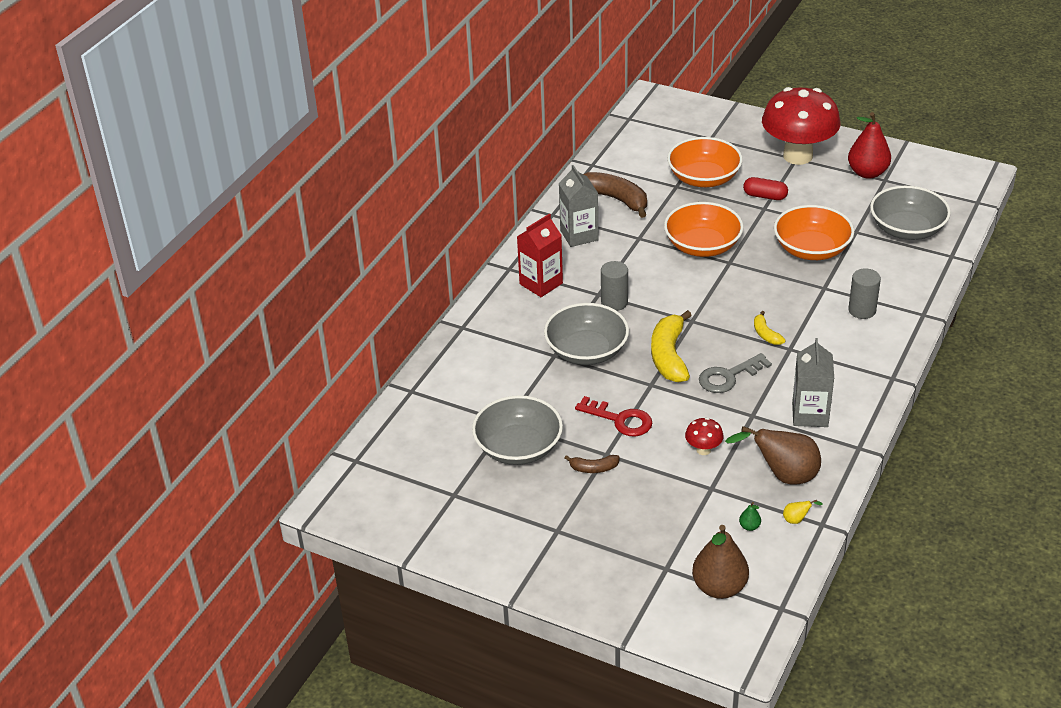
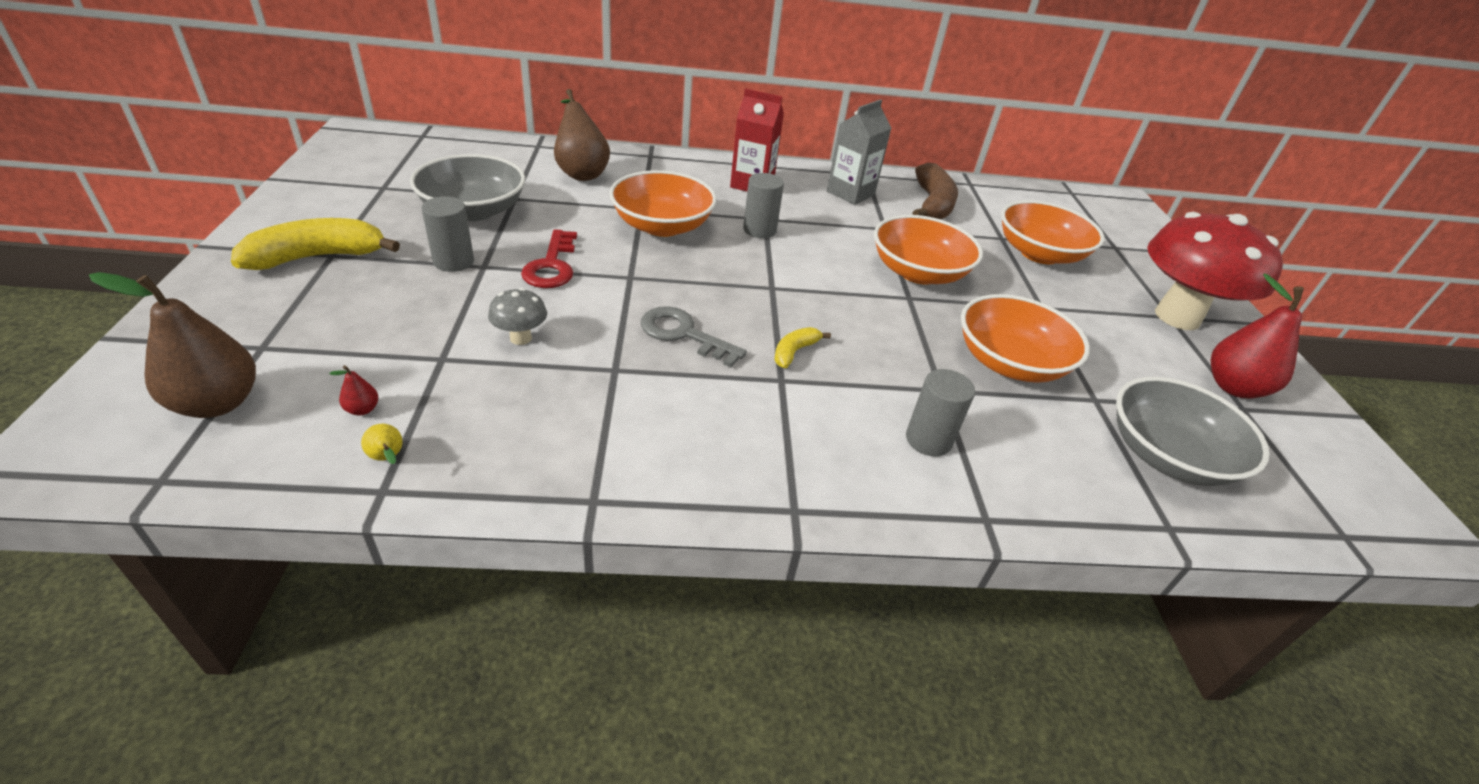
camera: 55 degrees right, 0 degrees up
(586, 351) = (662, 226): grey bowl -> orange bowl
(593, 468) = (453, 261): brown banana -> grey cylinder
(669, 356) = (693, 281): yellow banana -> yellow banana (318, 257)
(703, 450) = (521, 338): red mushroom -> grey mushroom
(749, 526) = (362, 409): green pear -> red pear
(765, 196) = (1065, 304): red capsule -> none
(783, 476) = (490, 424): brown pear -> brown pear (581, 172)
(810, 414) = (646, 427): grey carton -> none

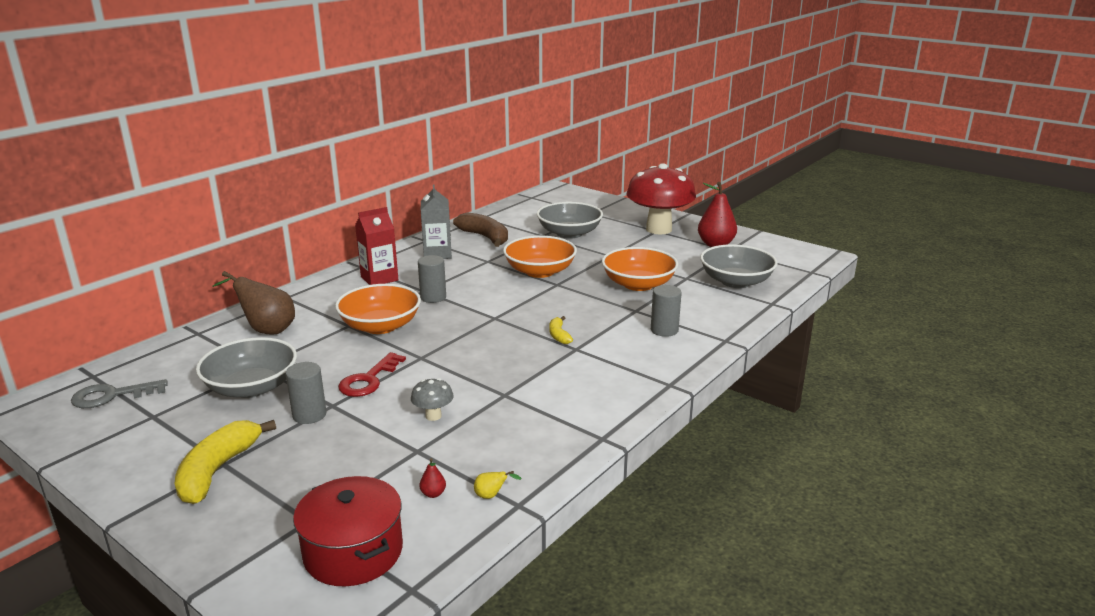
camera: 45 degrees left, 15 degrees down
(217, 403) = (353, 552): brown pear -> red pot
(552, 265) = (369, 380): red key -> red key turned 75 degrees clockwise
(684, 334) = (501, 361): grey key -> grey key (112, 396)
(1039, 253) = (569, 233): orange bowl -> grey bowl

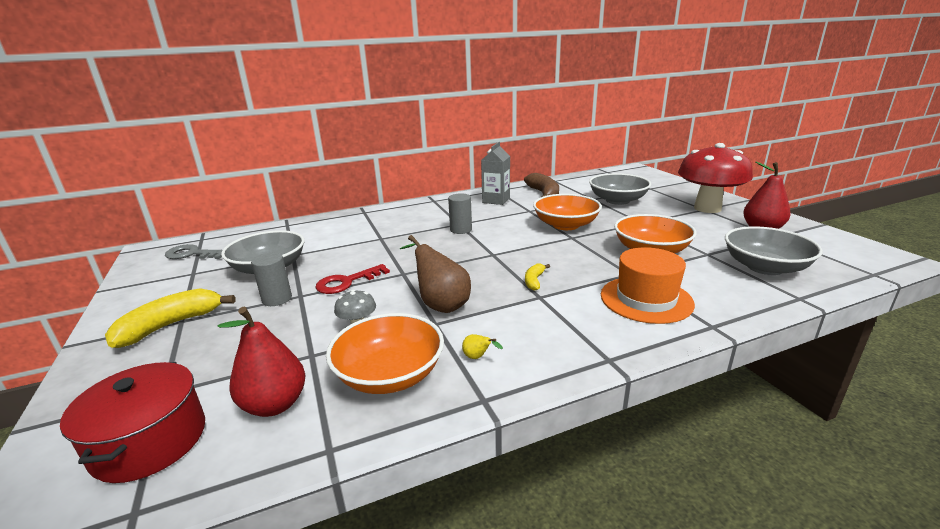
camera: 30 degrees right, 0 degrees up
(266, 330) = (326, 231): brown pear -> brown pear (440, 304)
(379, 278) = (437, 210): red carton -> none
(380, 326) = (401, 243): orange bowl -> orange bowl (390, 375)
(433, 494) = (275, 405): red pear -> red pear, size x2.48
(492, 495) = (317, 428): yellow pear -> yellow pear (478, 357)
(664, 330) = (646, 299): grey cylinder -> orange hat

